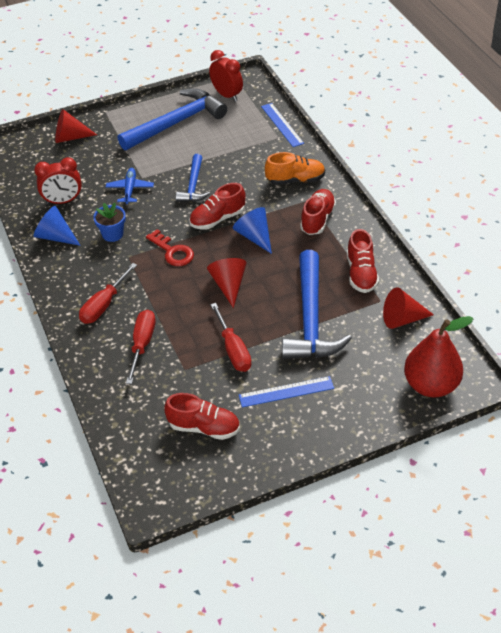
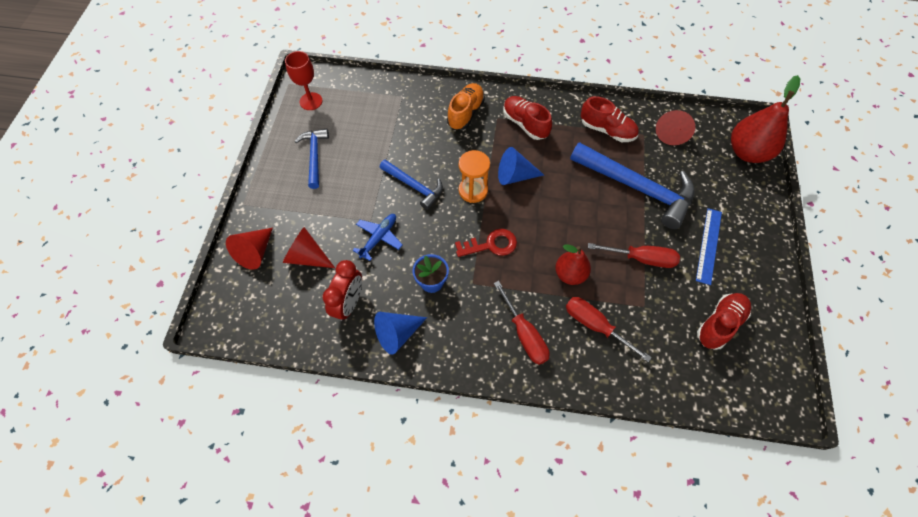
camera: 60 degrees left, 15 degrees up
(130, 189) = (379, 238): blue plane -> blue plane turned 90 degrees clockwise
(176, 123) = (314, 156): blue hammer -> blue hammer, size x0.56
(181, 310) = (570, 274): none -> red pear
(217, 219) = (473, 190): red shoe -> orange hourglass
(227, 95) = (311, 101): red clock -> red goblet
(229, 285) = (562, 223): red cone -> red cone (307, 256)
(282, 124) = (387, 85): blue ruler -> none

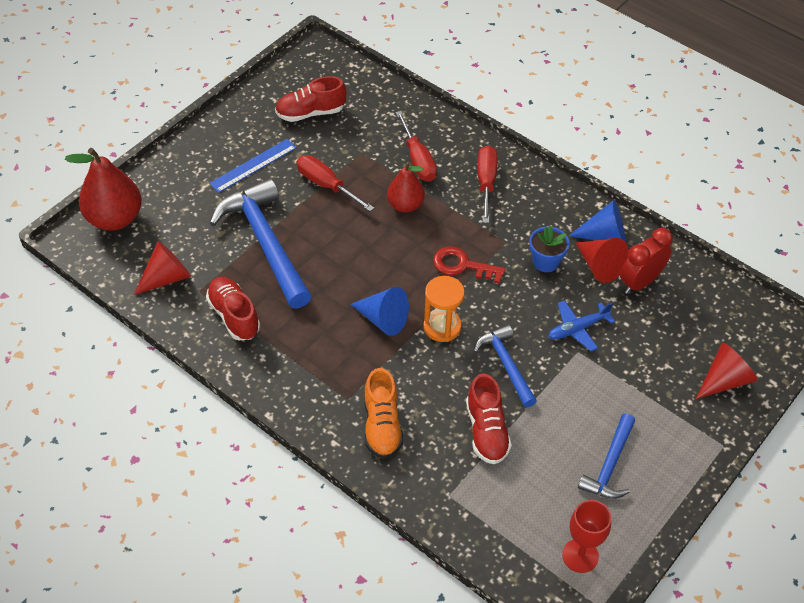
camera: 150 degrees left, 10 degrees down
(307, 256) = (666, 347): red cone -> red cone (599, 266)
(465, 113) = (382, 425): orange shoe -> orange shoe turned 60 degrees counterclockwise
(525, 124) = (321, 372): red shoe -> red shoe (486, 431)

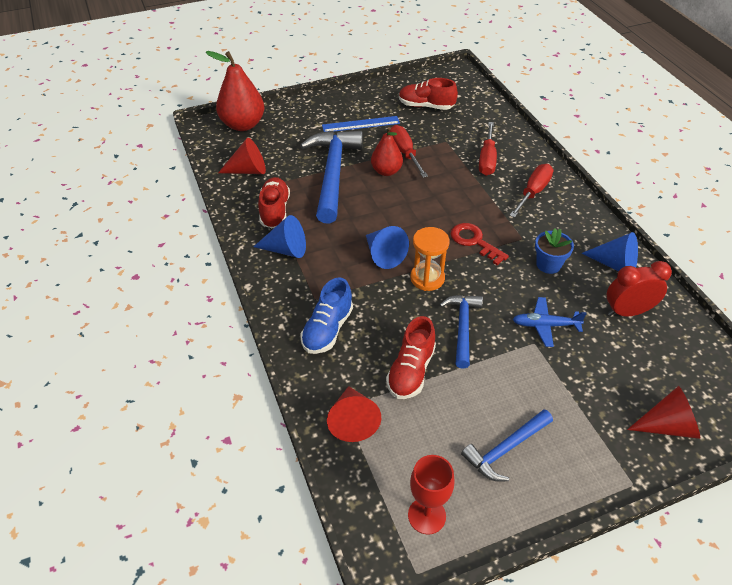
camera: 30 degrees right, 5 degrees down
(279, 356) = (286, 249): none -> blue cone
(382, 425) = (327, 329): orange shoe -> blue shoe
(405, 205) = (456, 185): red pear -> red pear (386, 171)
(599, 266) = (596, 285): red cone -> red cone (352, 420)

